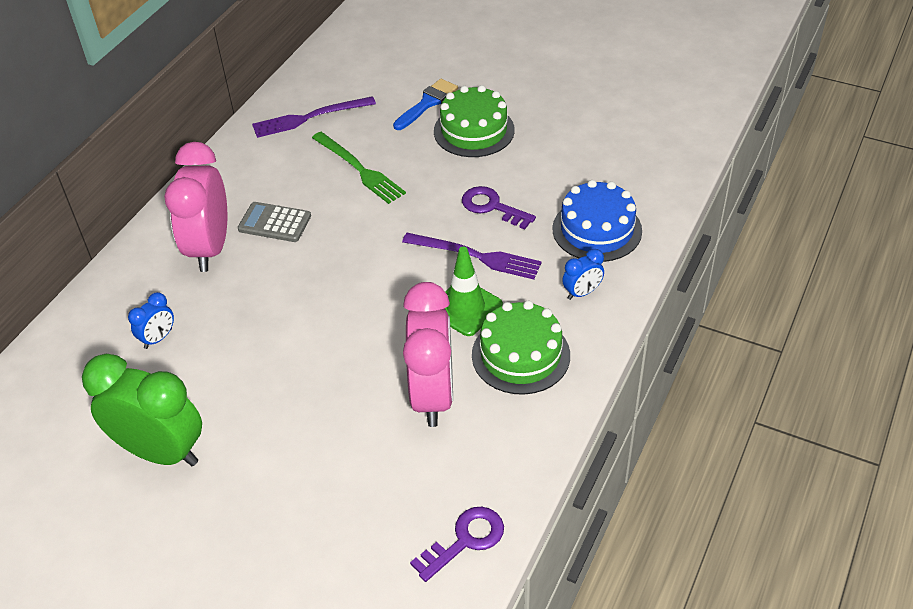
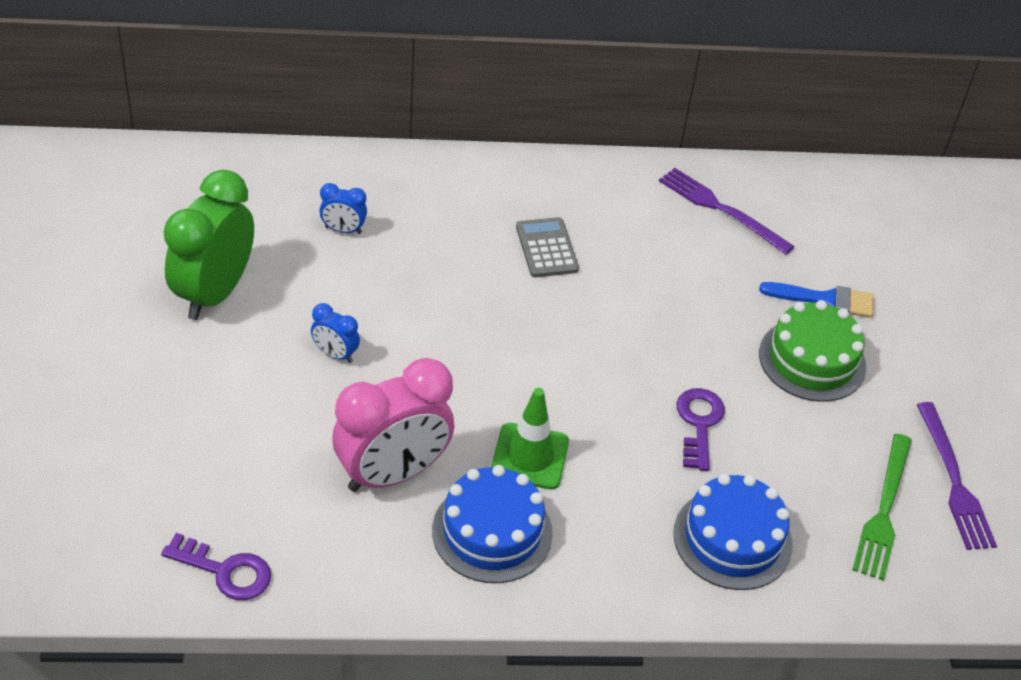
camera: 55 degrees right, 0 degrees up
(161, 452) = (214, 293): green clock -> green clock turned 150 degrees counterclockwise
(210, 248) = (479, 215): pink clock -> none
(359, 169) = (673, 283): green fork -> green fork (883, 510)
(476, 256) = (612, 437): purple fork -> purple fork (954, 481)
(520, 355) = (492, 532): green cake -> blue cake
(582, 292) = (620, 558): blue clock -> blue clock (335, 354)

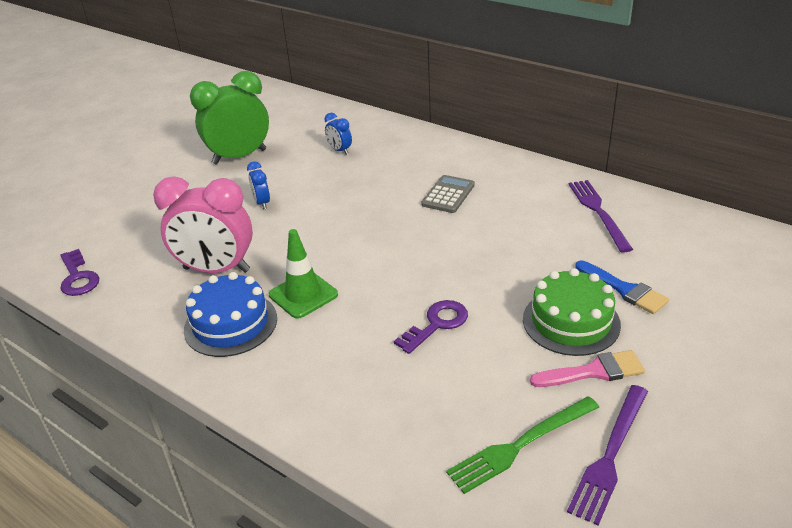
camera: 45 degrees right, 10 degrees down
(732, 539) = (377, 404): blue cake -> none
(875, 405) = (593, 371): none -> pink brush

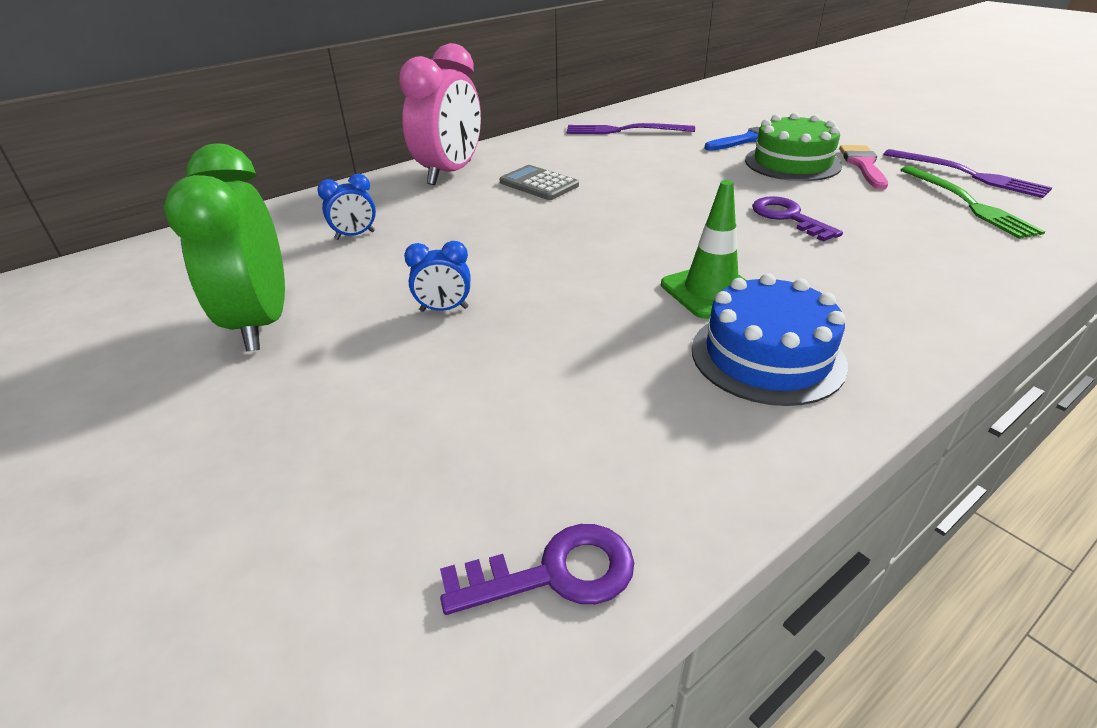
camera: 75 degrees left, 0 degrees up
(216, 270) = (616, 364): pink clock -> pink clock (450, 173)

